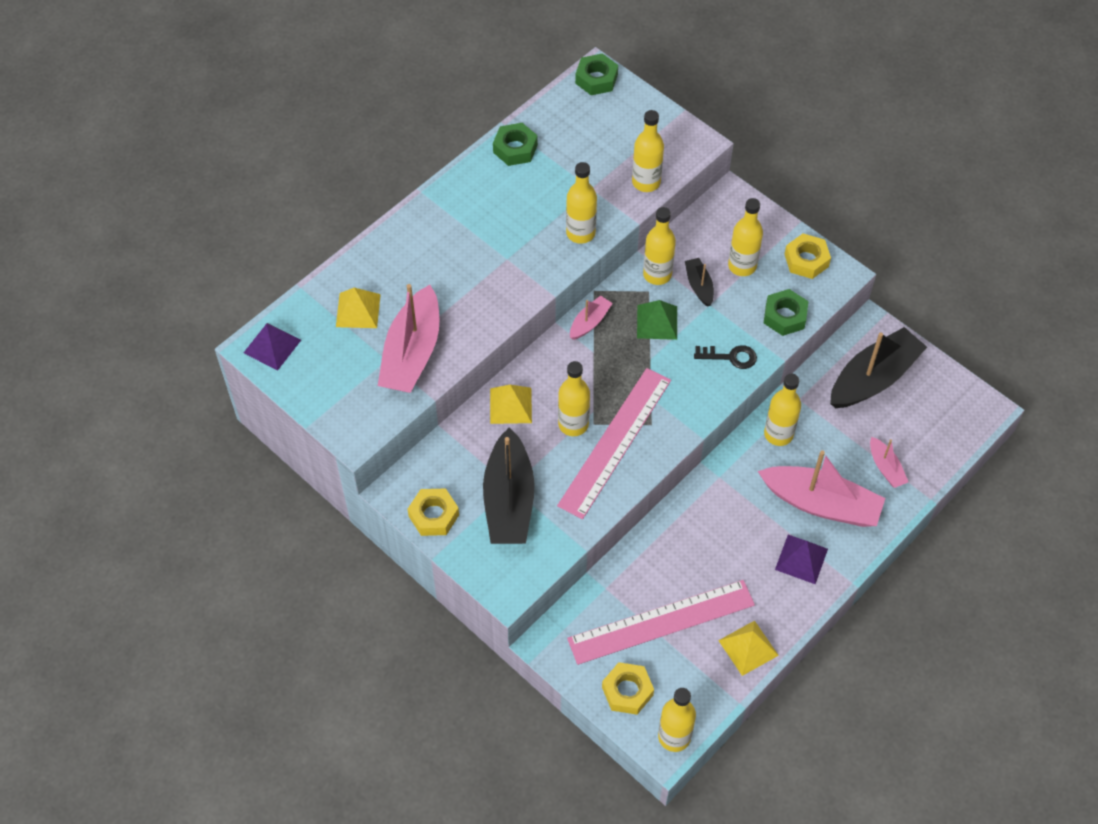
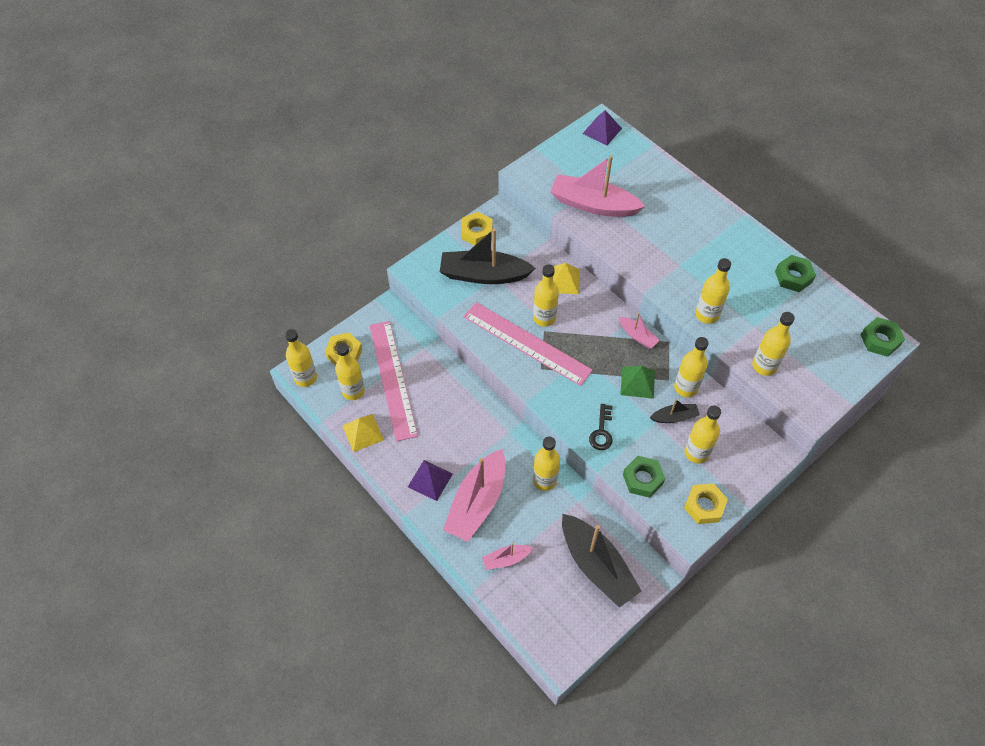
camera: 95 degrees right, 0 degrees up
(358, 310) = (631, 176): yellow pyramid -> none
(686, 669) = (353, 391): none -> yellow bottle

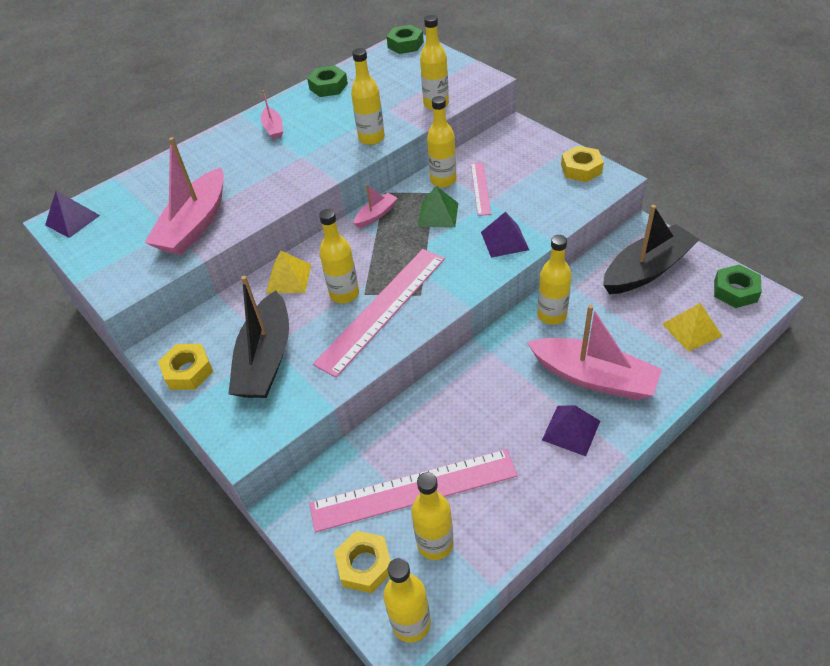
camera: 85 degrees left, 10 degrees down
(363, 433) = (507, 522): yellow pyramid -> yellow pyramid (691, 329)
(506, 559) = (661, 346): pink boat -> pink boat (273, 128)
(601, 431) = (504, 240): black key -> purple pyramid
(642, 479) = (559, 209): green nut -> green nut (735, 291)
(674, 417) = (480, 188): black boat -> pink ruler
(696, 453) = (521, 173): yellow bottle -> none

